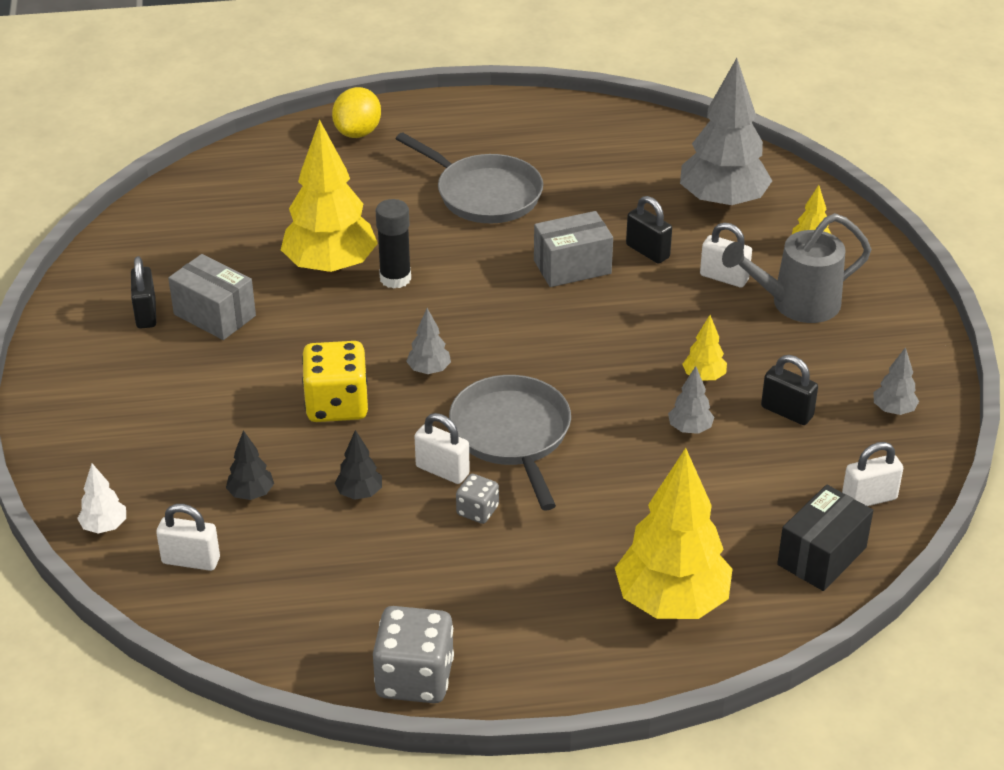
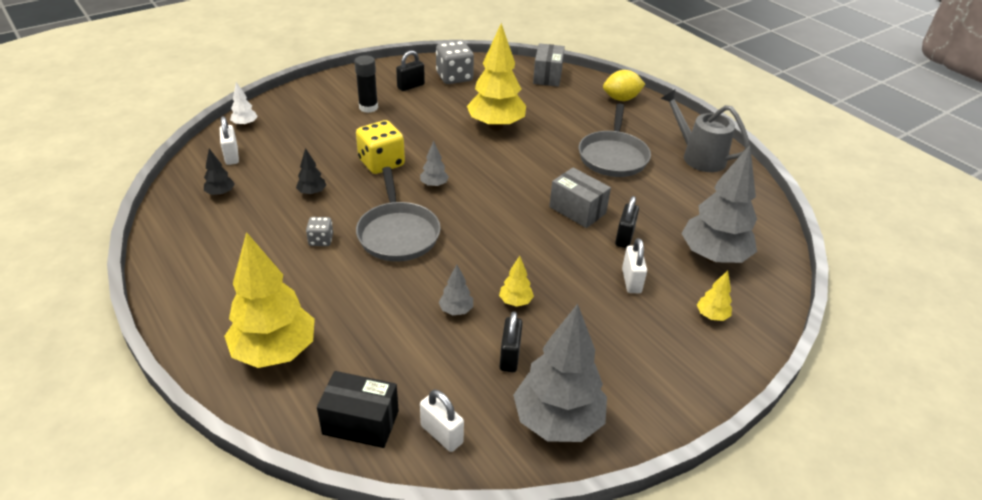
camera: 60 degrees right, 0 degrees up
(214, 315) = (425, 104): grey box -> grey box (547, 76)
(251, 494) = (292, 158): black tree -> black tree (220, 193)
(395, 278) = (505, 149): black glue stick -> black glue stick (368, 107)
(414, 678) = (166, 259): grey dice -> grey dice (454, 77)
(442, 470) = (349, 216): white padlock -> none
(512, 435) = (398, 233): grey pan -> grey pan turned 120 degrees clockwise
(795, 304) = (636, 327): grey watering can -> grey watering can (698, 156)
(893, 410) = (557, 421): grey tree -> grey tree, size x2.30

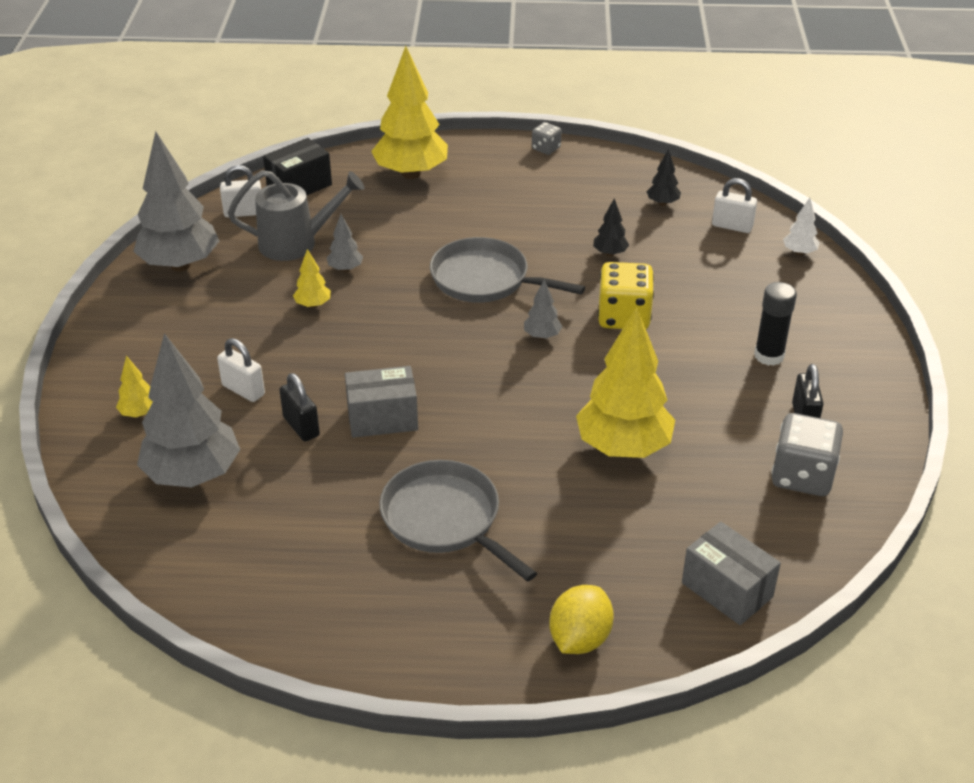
camera: 130 degrees right, 0 degrees up
(321, 240) = (525, 234): grey dice -> grey dice (546, 148)
(510, 356) = (263, 272): black padlock -> none
(698, 156) = (354, 613): grey watering can -> grey watering can (297, 243)

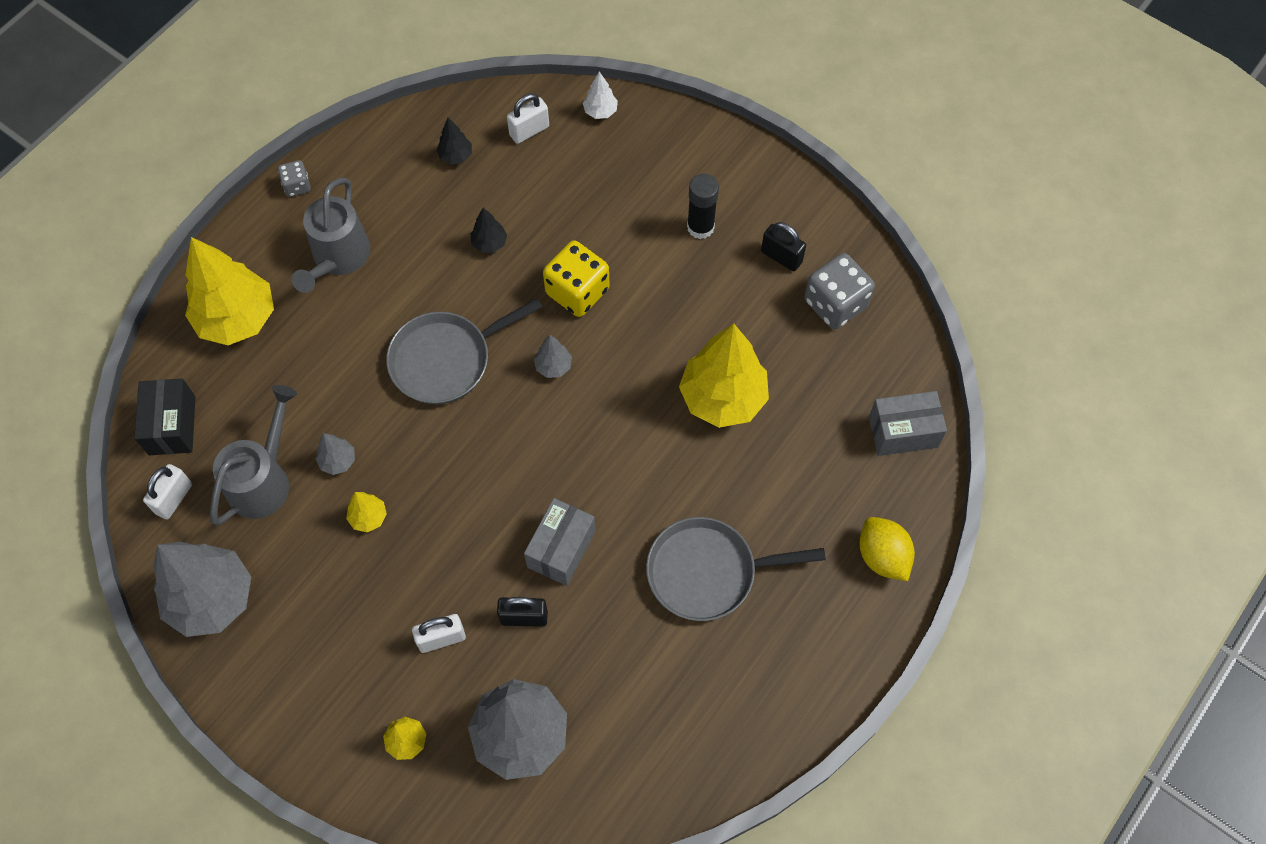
camera: 55 degrees left, 25 degrees up
(509, 192) = (338, 259): none -> grey watering can

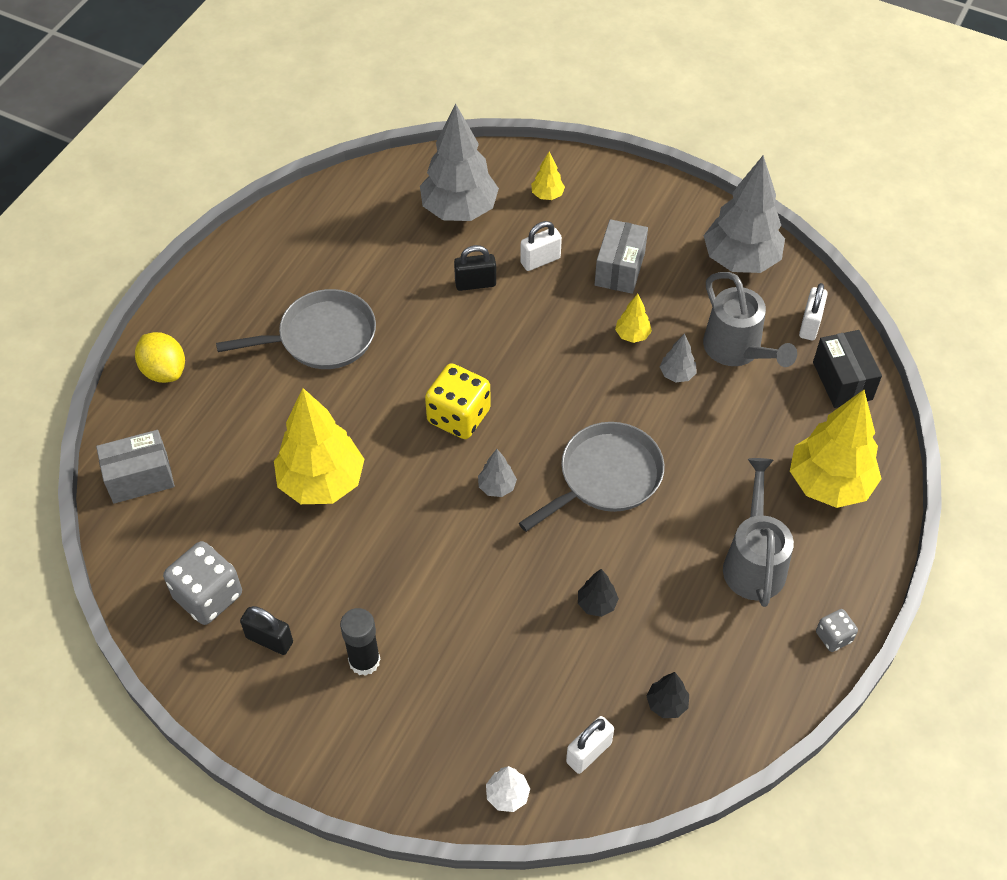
camera: 170 degrees right, 10 degrees down
(264, 479) = (737, 351): grey watering can -> grey watering can turned 45 degrees counterclockwise
(561, 549) = (454, 336): grey box -> grey box (619, 269)
(577, 291) = (488, 566): yellow dice -> yellow dice (458, 416)

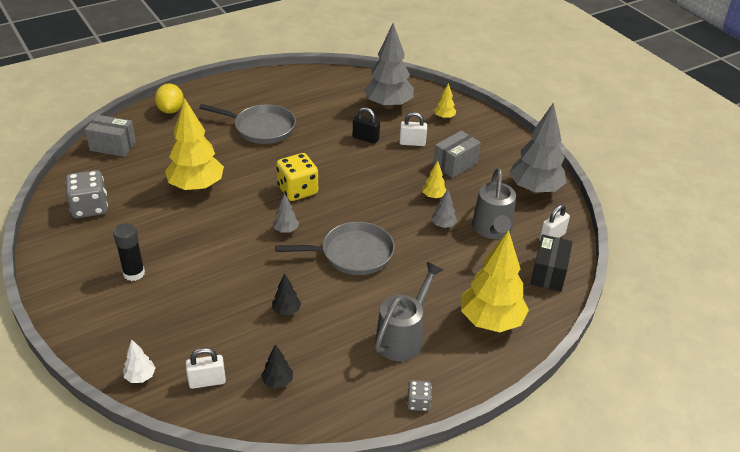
camera: 30 degrees right, 15 degrees down
(269, 640) = (98, 240): black padlock -> none

